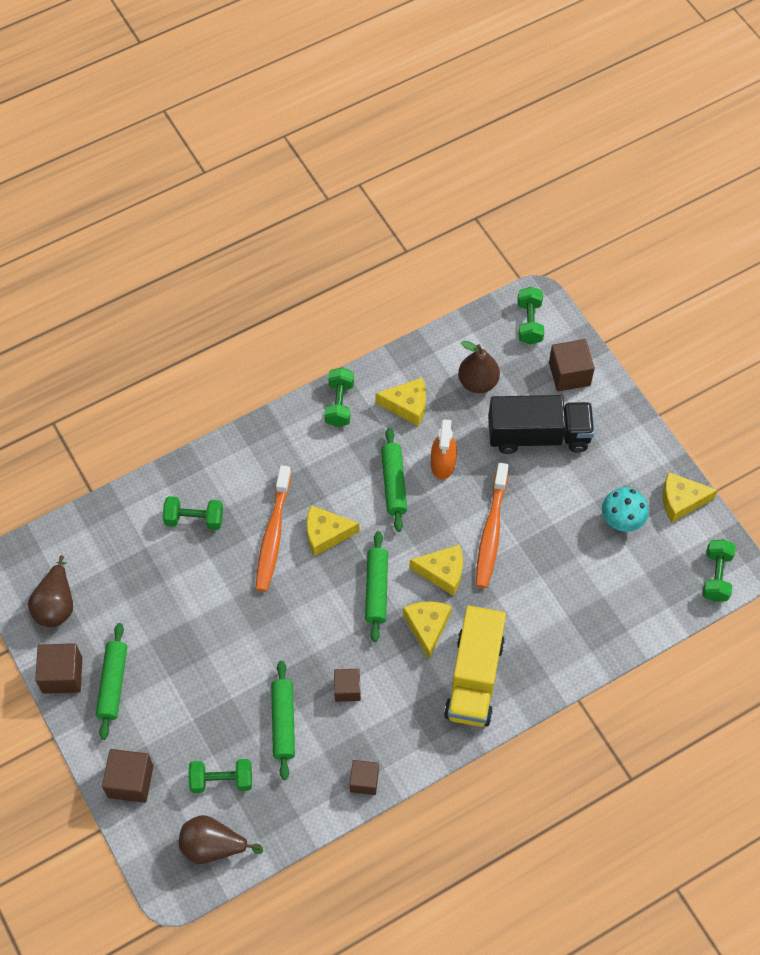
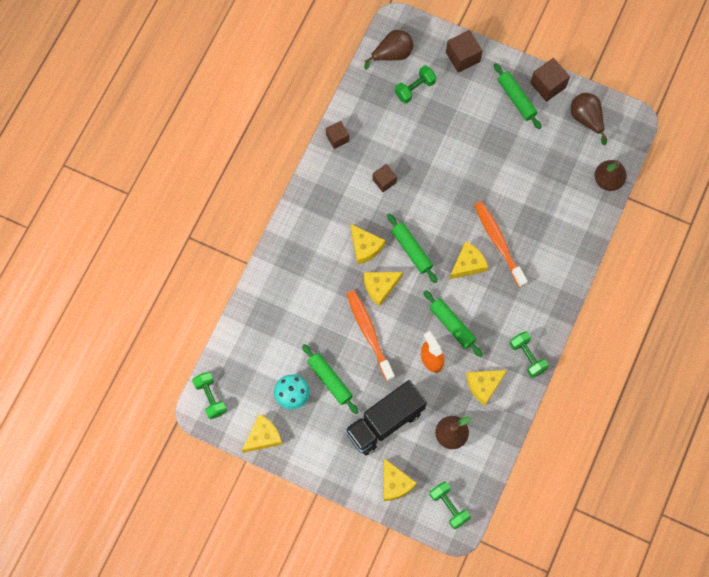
camera: 145 degrees right, 10 degrees up
(96, 522) = (607, 180): none -> brown pear
(194, 519) = (553, 220): green dumbbell -> none
(283, 722) = (406, 140): green rolling pin -> green rolling pin (330, 380)
(474, 677) = (316, 235): yellow truck -> none
(569, 374) = (395, 483): brown cube -> yellow cheese

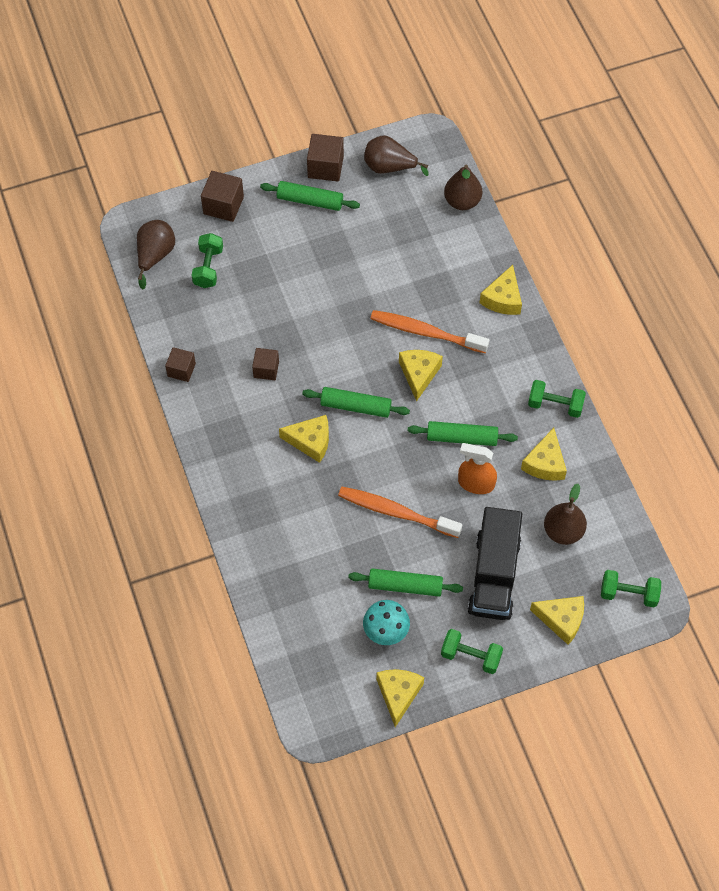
camera: 45 degrees left, 10 degrees down
(210, 397) = (310, 707): green dumbbell -> green dumbbell (471, 656)
(380, 287) = (362, 463): yellow cheese -> yellow cheese (503, 298)

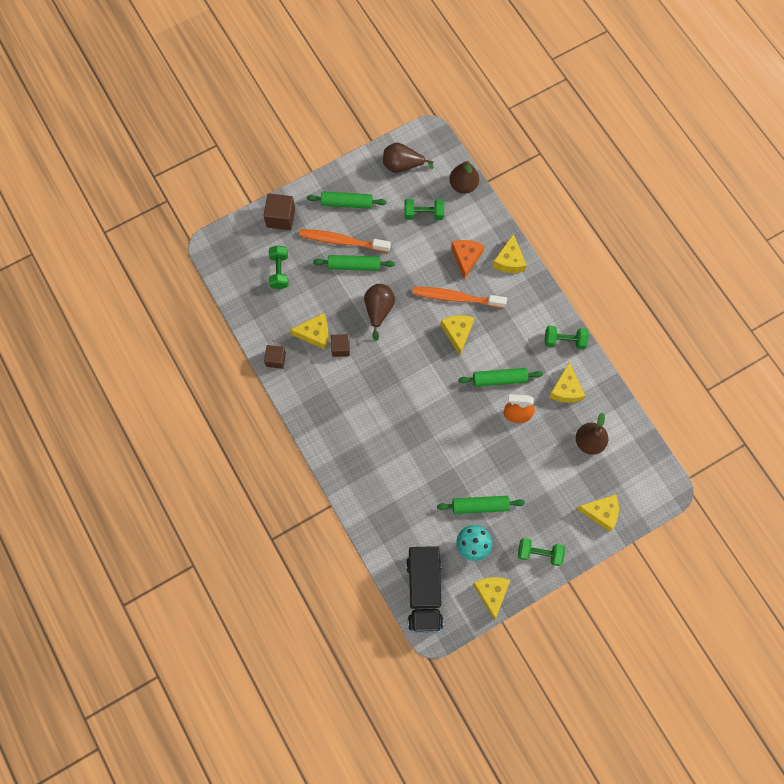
camera: 10 degrees left, 10 degrees up
(155, 256) = (236, 268): brown pear -> brown pear (379, 310)
(310, 441) = (386, 401): yellow cheese -> yellow cheese (315, 334)
(325, 167) = (353, 173): brown cube -> none
(355, 406) = (415, 367): green rolling pin -> green rolling pin (354, 265)
(396, 512) = (462, 448): orange toothbrush -> orange toothbrush (342, 241)
(448, 287) = (466, 258): none -> orange cheese
(494, 575) = (544, 486): black truck -> black truck (424, 592)
(628, 594) = (646, 483): green dumbbell -> green dumbbell (423, 214)

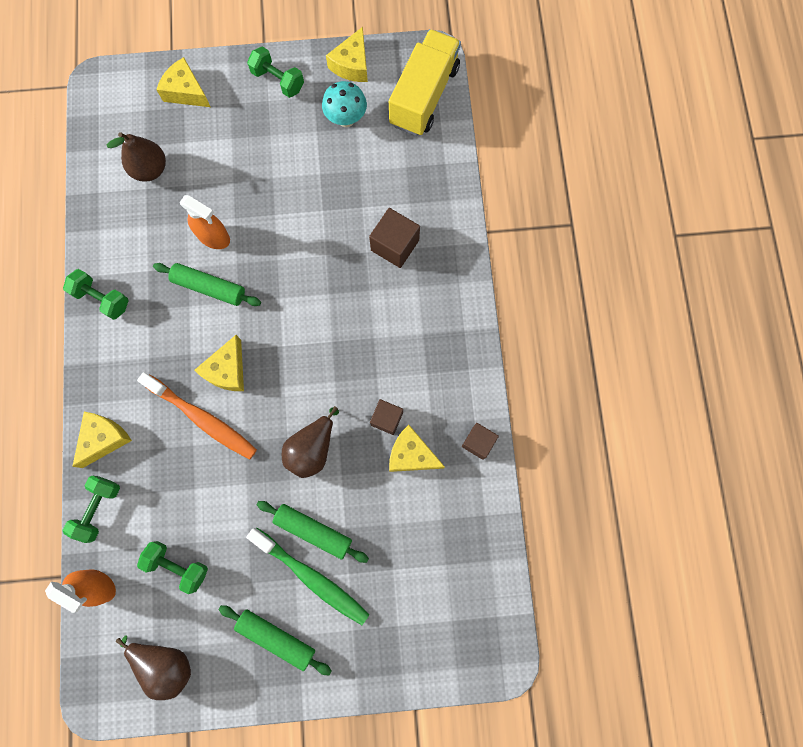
camera: 155 degrees left, 5 degrees up
(279, 271) = (420, 571): green dumbbell -> green dumbbell (98, 509)
(281, 217) = (382, 660): brown cube -> brown cube (395, 245)
(342, 241) = (311, 577): orange toothbrush -> green toothbrush
(424, 592) = (424, 96): black truck -> yellow truck
(463, 185) = (98, 585): brown pear -> orange spray bottle
(466, 258) = (158, 469): orange cheese -> none
(480, 506) = (315, 155): green rolling pin -> none
(565, 389) = (138, 240): yellow cheese -> none

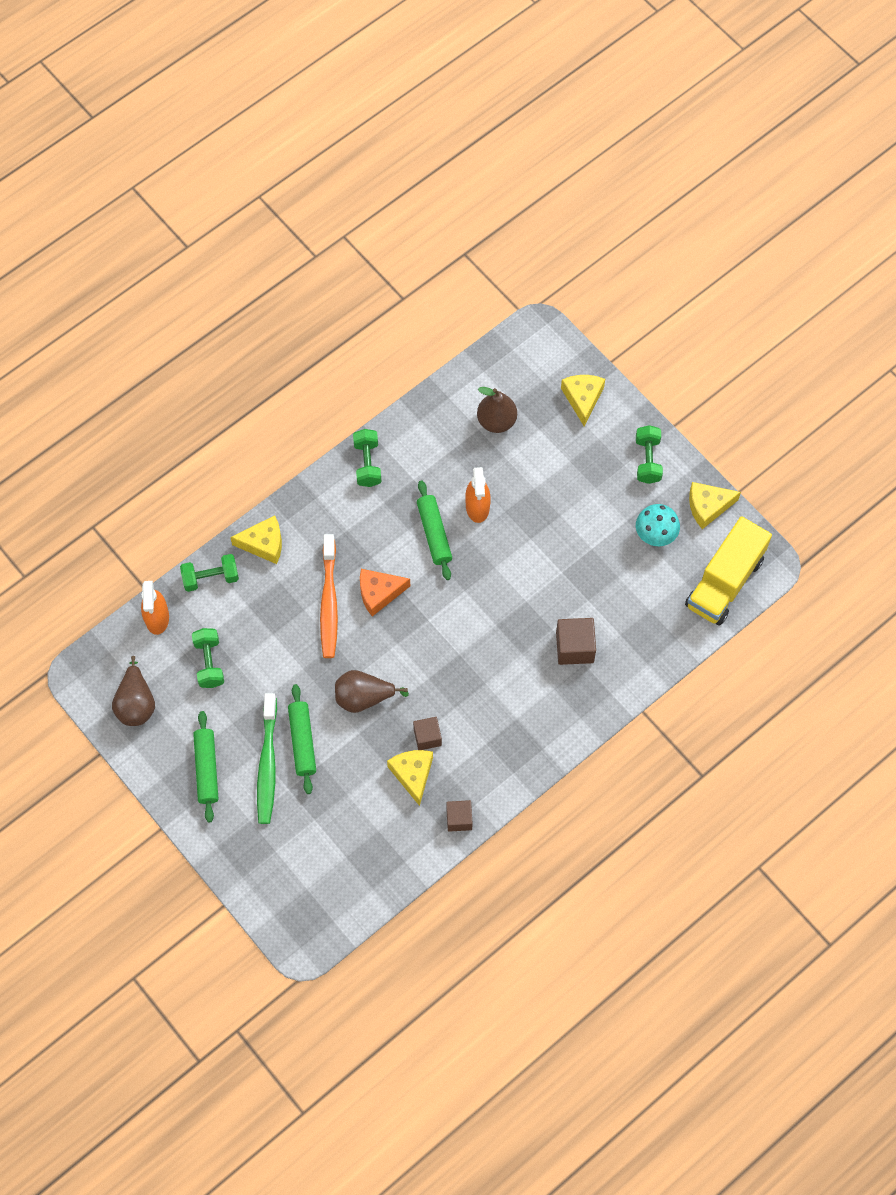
camera: 55 degrees right, 10 degrees down
(227, 370) = (379, 593): yellow cheese -> orange cheese
(424, 96) = (724, 582): yellow truck -> yellow truck turned 135 degrees clockwise

